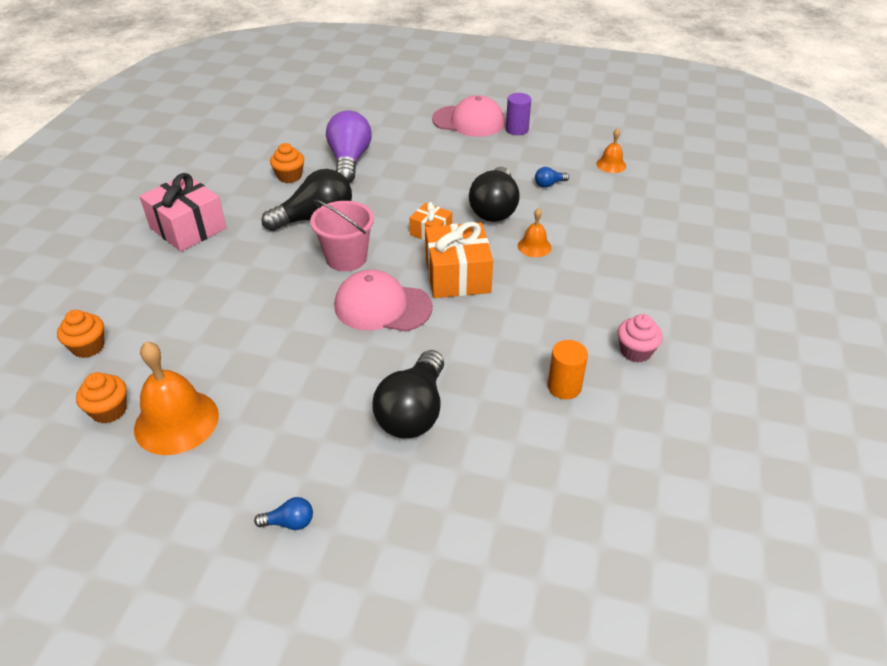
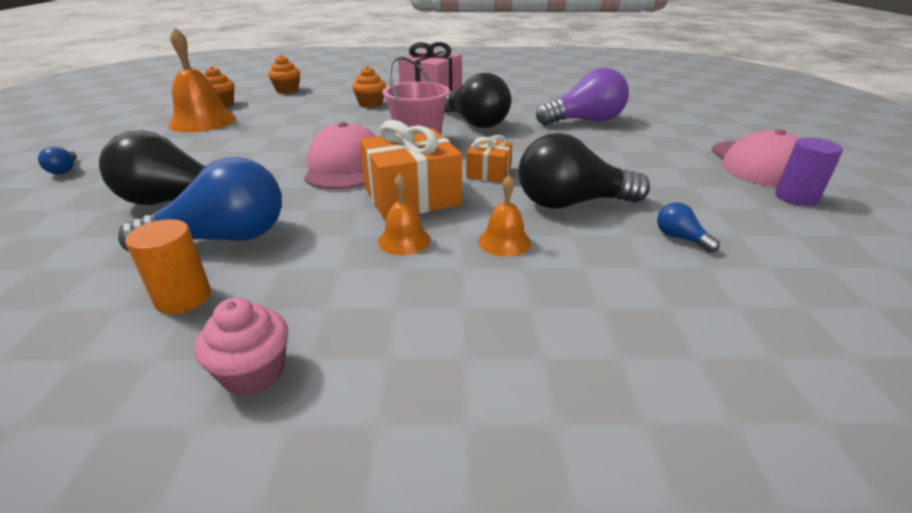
camera: 75 degrees right, 10 degrees down
(289, 176) = (531, 105): orange cupcake -> orange cupcake (370, 104)
(492, 374) = (224, 238): none -> blue light bulb
(611, 165) = (831, 299): orange bell -> orange bell (404, 240)

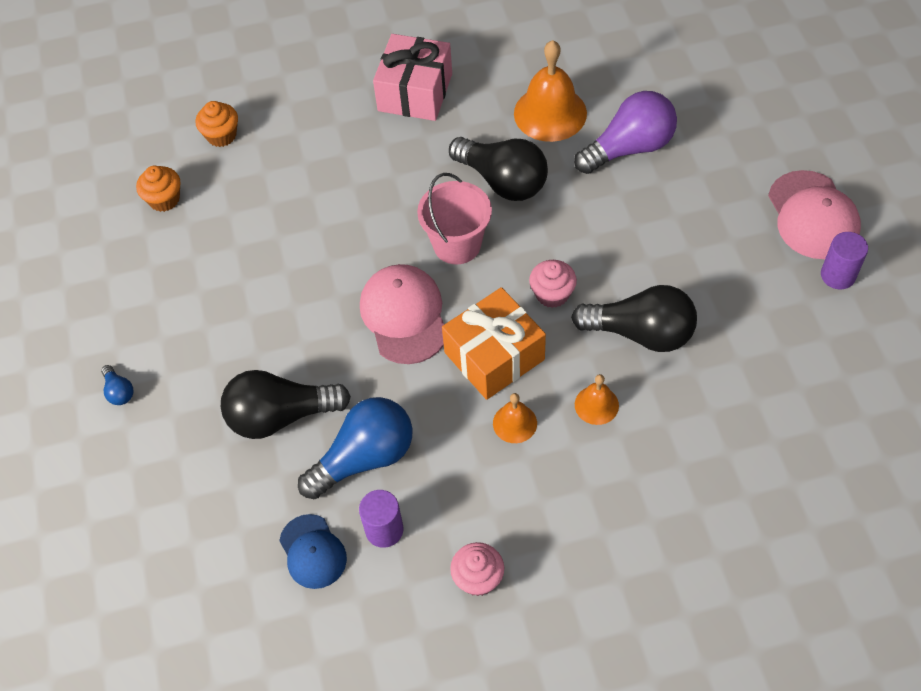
camera: 10 degrees left, 25 degrees up
(81, 301) = (313, 551): none -> blue cap
(183, 298) = (384, 530): orange cylinder -> purple cylinder
(202, 121) = (177, 251): orange bell -> orange bell (550, 113)
(370, 104) = (356, 155): orange cupcake -> none
(488, 172) = (552, 294): orange gift -> pink cupcake
(571, 203) = (641, 333): black light bulb -> black light bulb turned 150 degrees counterclockwise
(680, 238) = (736, 366): blue light bulb -> none

